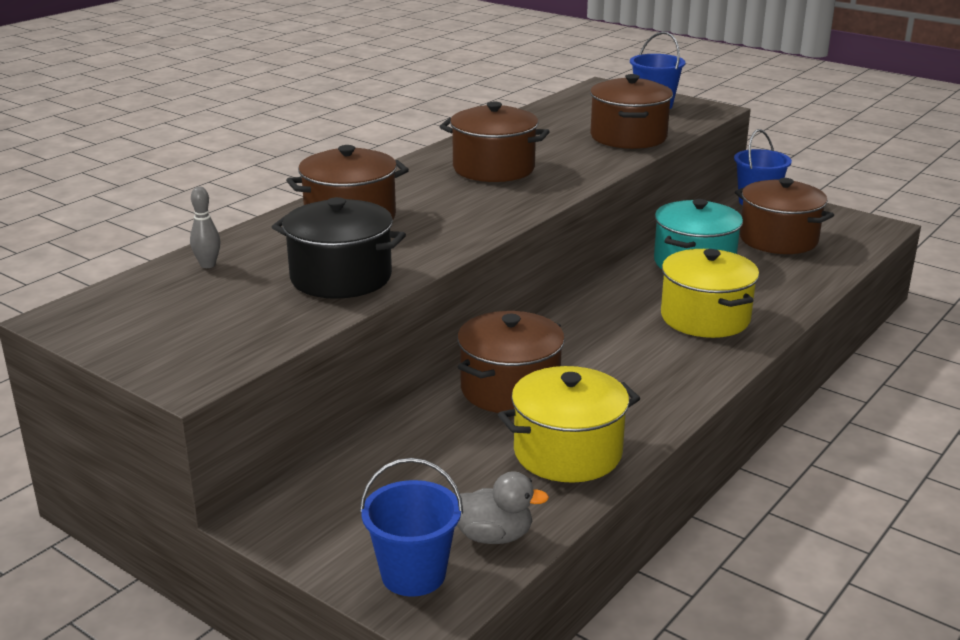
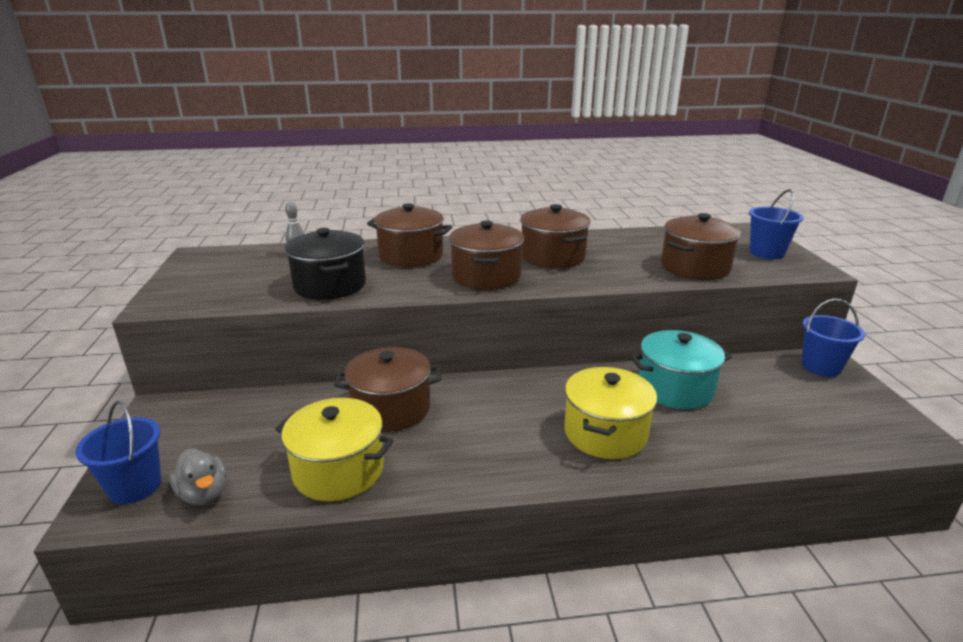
camera: 45 degrees right, 0 degrees up
(778, 239) = (786, 404): brown pot -> brown pot (486, 276)

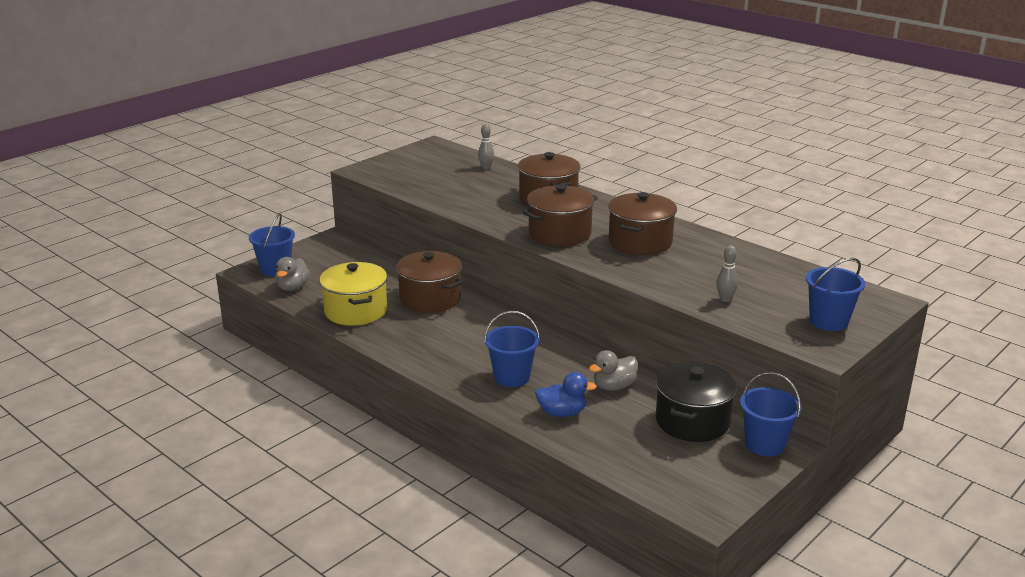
camera: 50 degrees right, 0 degrees up
(330, 285) = (460, 197): black pot -> black pot (692, 421)
(605, 433) = (512, 377): yellow pot -> blue bucket
(675, 388) = (614, 386): turquoise pot -> grey duck
(695, 267) = (725, 299): brown pot -> grey bowling pin
(699, 436) = (562, 413): none -> blue duck

